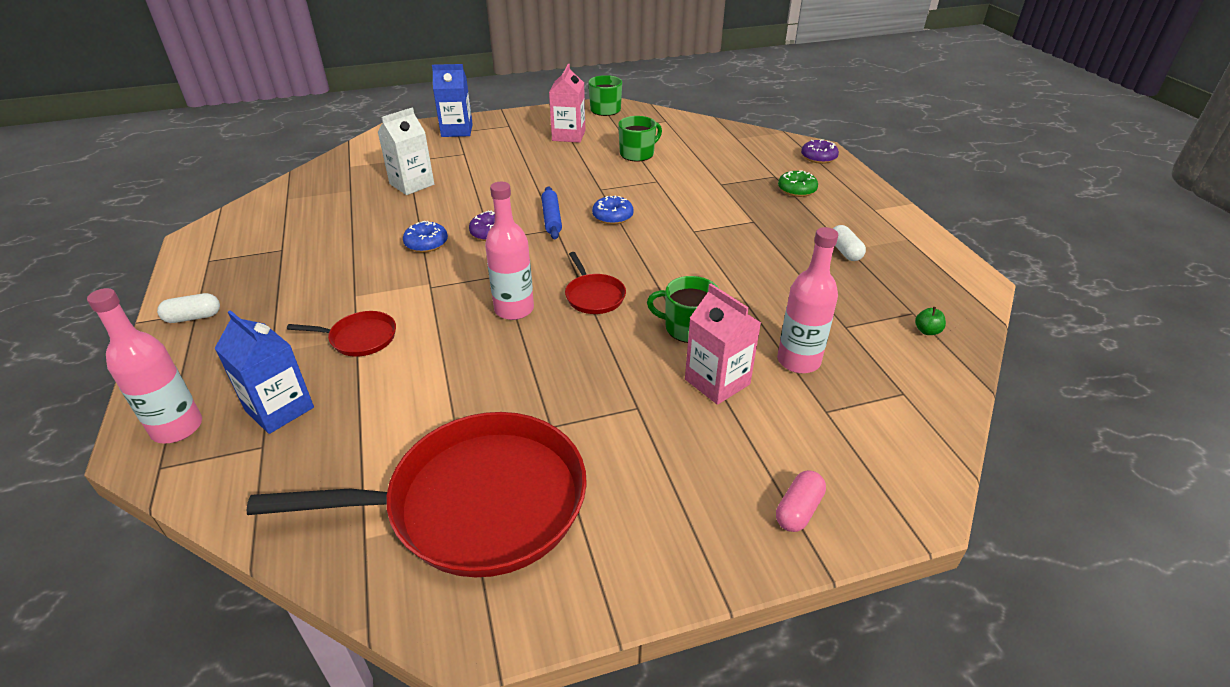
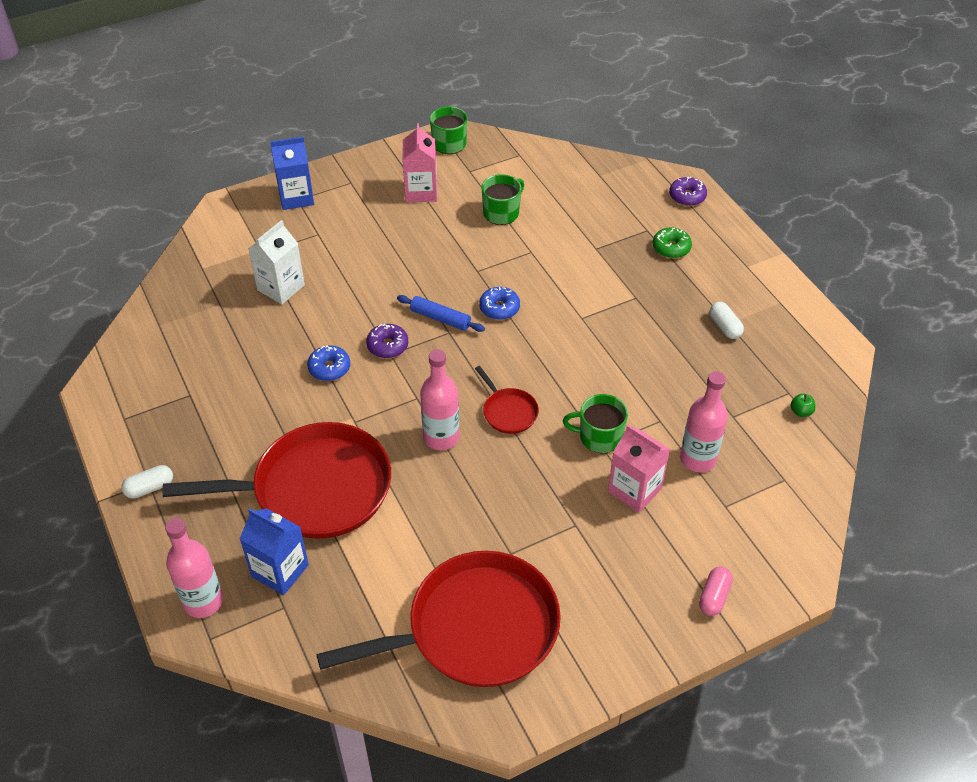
camera: 10 degrees left, 10 degrees up
(360, 338) = (315, 489): red pan -> red pan, size x2.33
(551, 218) = (440, 318): blue rolling pin -> blue rolling pin turned 45 degrees counterclockwise

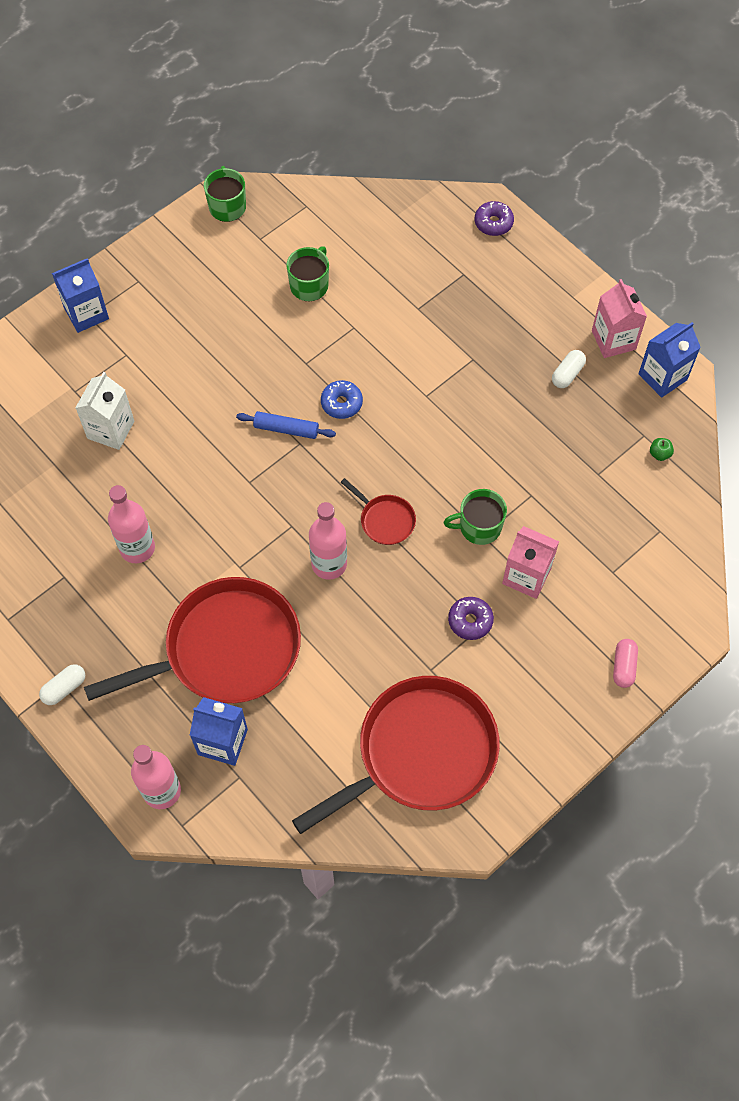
camera: 15 degrees left, 15 degrees up
(329, 368) = (194, 513): blue donut -> none
(387, 346) = (243, 473): purple donut -> purple donut (470, 621)
(421, 191) = (217, 276): pink carton -> pink carton (613, 340)
(671, 248) = (493, 291): green donut -> none
(698, 459) = (576, 528): pink bottle -> pink bottle (137, 548)
(724, 327) = (567, 374): white capsule -> white capsule turned 75 degrees clockwise
(820, 347) = (662, 377): none -> blue carton

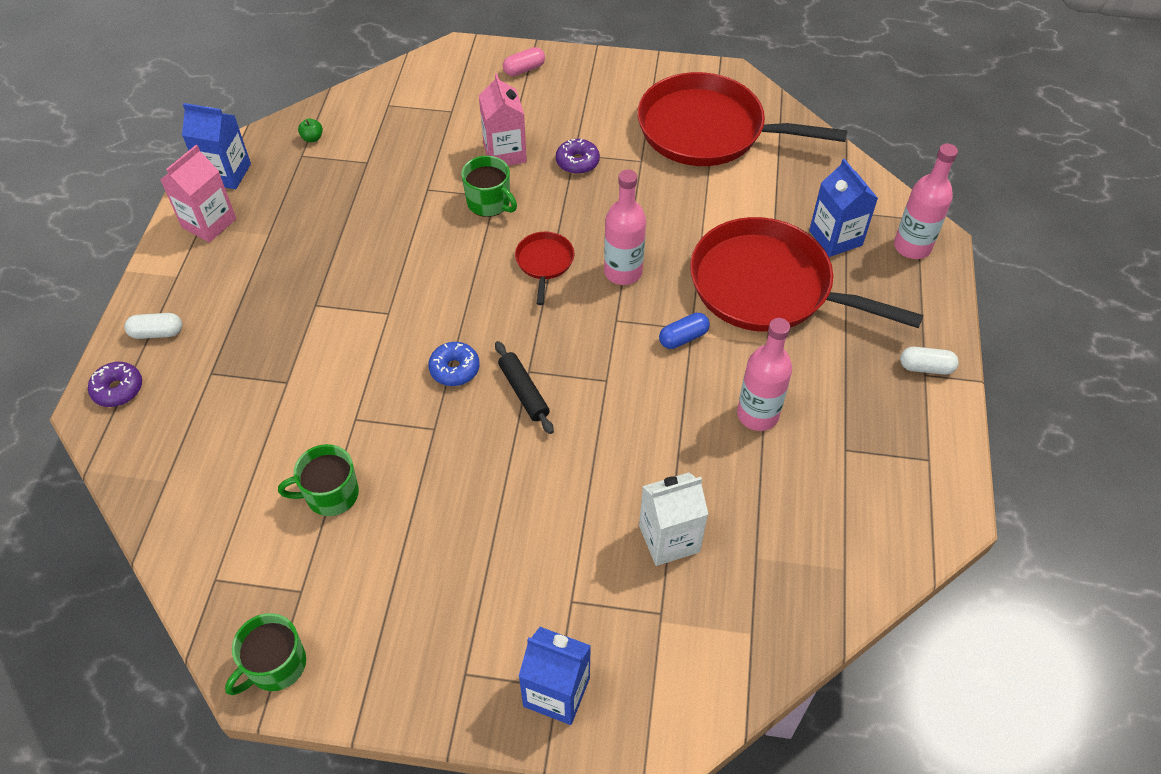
camera: 130 degrees left, 10 degrees down
(237, 555) = (683, 338): none -> blue capsule
(286, 429) = (524, 392): blue rolling pin -> black rolling pin
(567, 374) = (276, 232): white capsule -> white capsule (157, 333)

